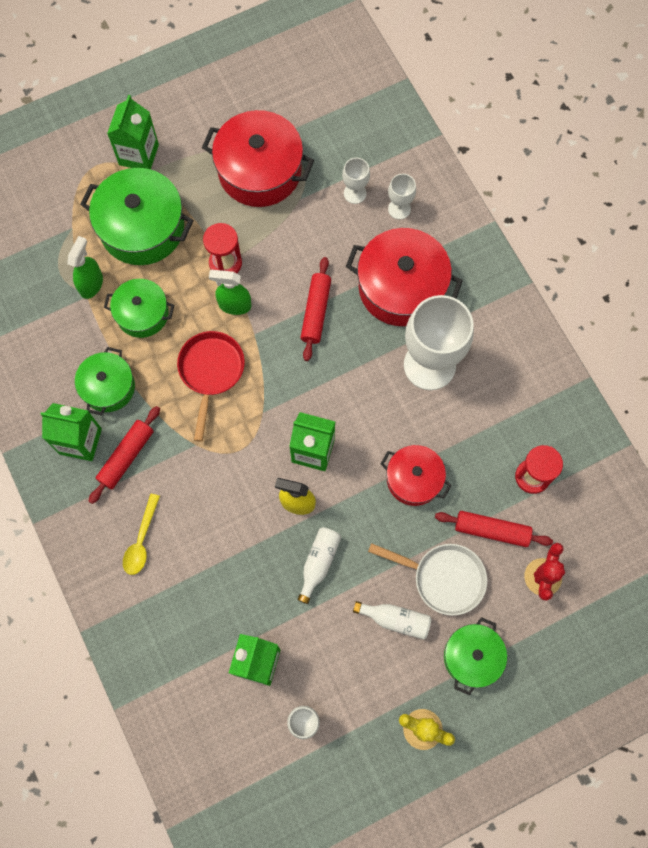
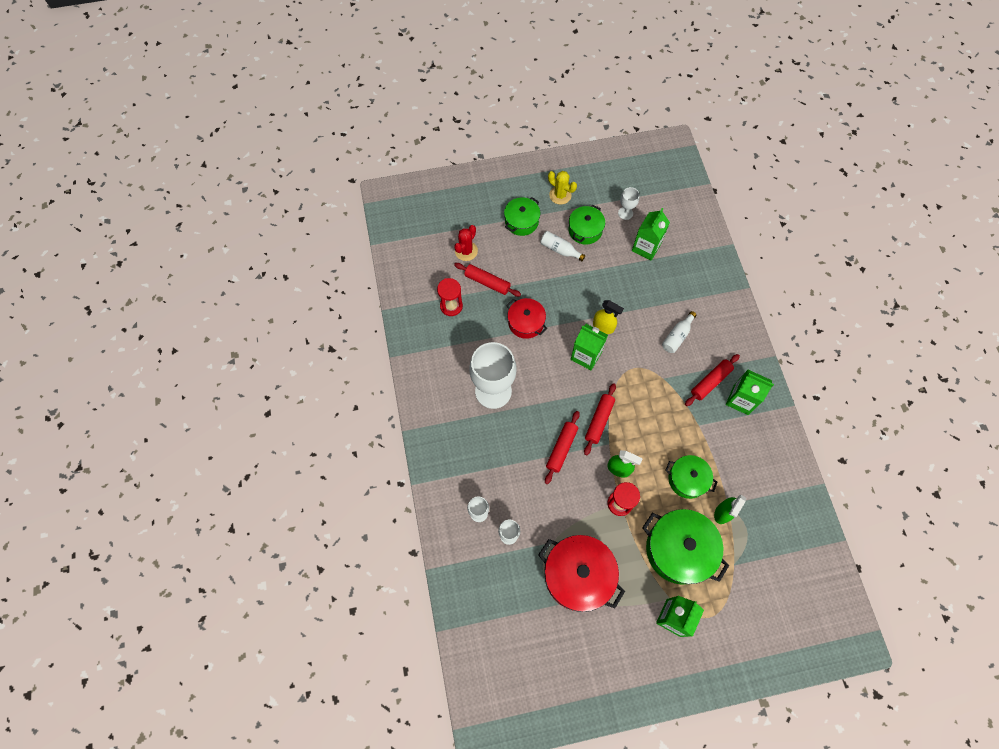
camera: 165 degrees left, 5 degrees down
(108, 387) = (718, 432): green pot -> green pot (585, 230)
(141, 541) = (706, 328): yellow spoon -> none
(211, 372) = (644, 424): red pan -> none
(274, 361) = (599, 420): none -> red rolling pin
(319, 563) = (598, 290): white bottle -> white bottle (677, 336)
(401, 287) = (496, 451): red pot -> none
(443, 578) = (525, 264): white pan -> none

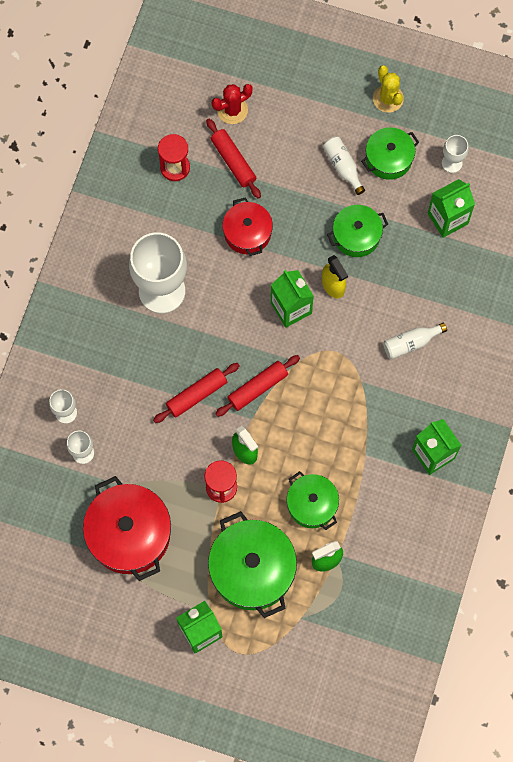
camera: 30 degrees right, 5 degrees up
(521, 221) = (320, 108): green pot -> green pot (356, 235)
(710, 382) = (412, 415): red rolling pin -> none

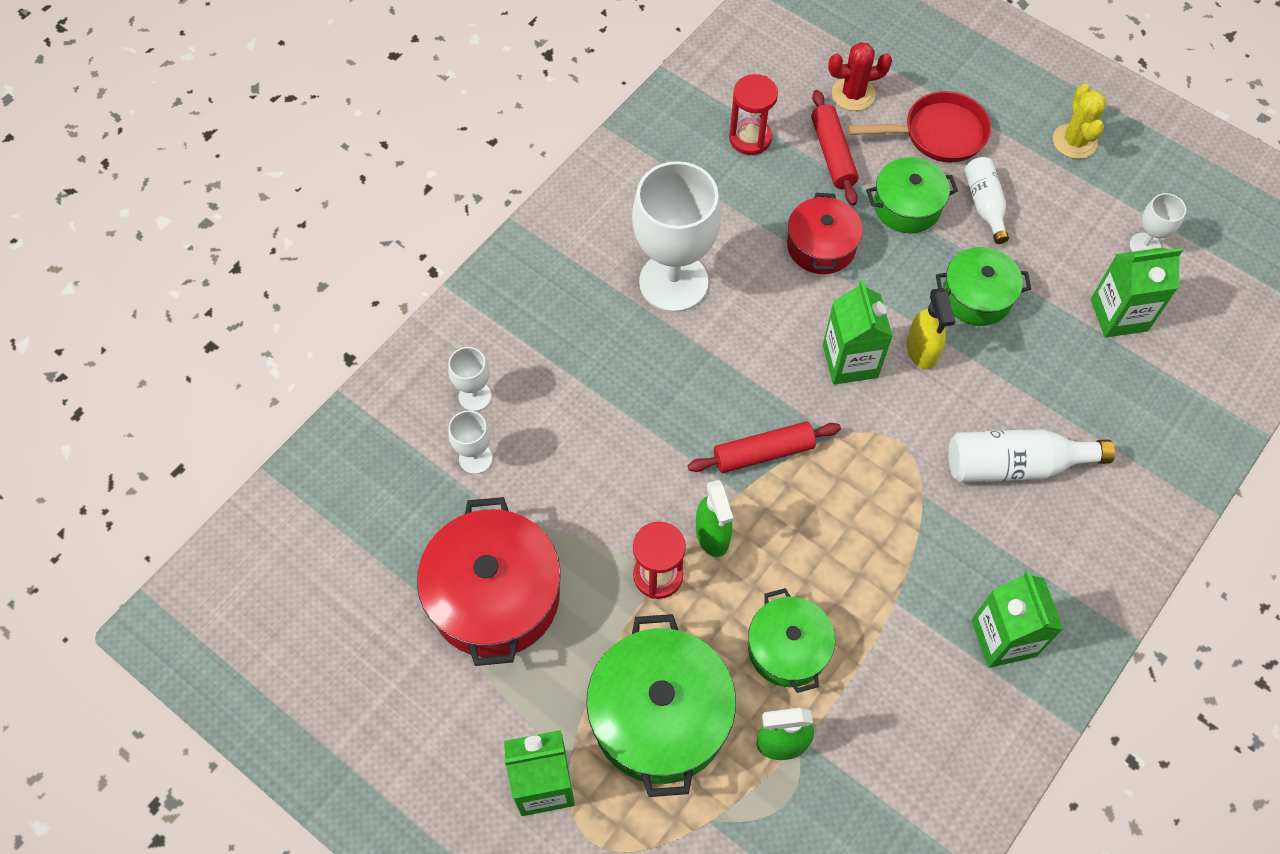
camera: 20 degrees right, 10 degrees down
(196, 395) = (670, 433): red rolling pin -> none
(297, 122) = (938, 134): none -> red pan
(389, 158) = (1054, 214): green pot -> green pot (907, 206)
(411, 343) = (1015, 465): white bottle -> white bottle, size x1.55

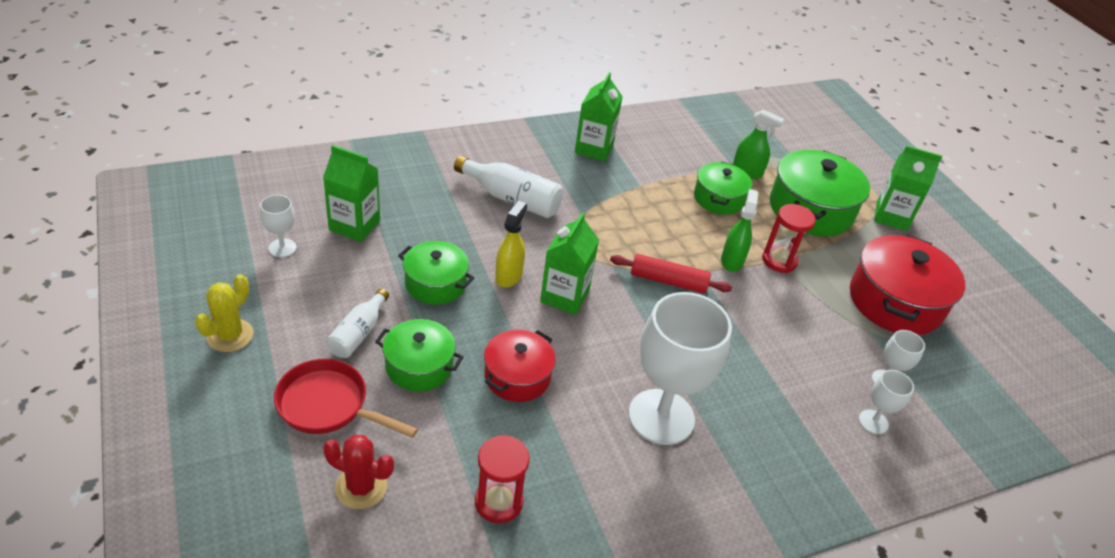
camera: 155 degrees left, 20 degrees down
(832, 154) = (437, 442): red rolling pin -> none

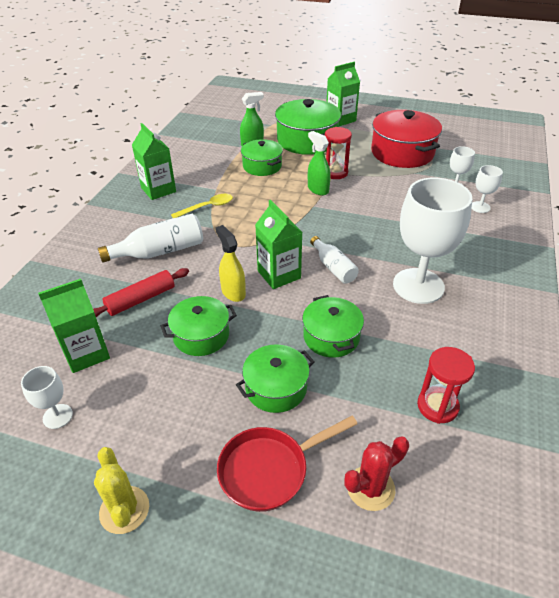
camera: 45 degrees left, 0 degrees up
(358, 333) = (208, 410): white bottle -> white bottle (333, 267)
(517, 376) = (331, 337): red pot -> green pot
(607, 195) = (207, 207): none -> yellow spoon
(668, 281) = (310, 222): red rolling pin -> red rolling pin (141, 299)

